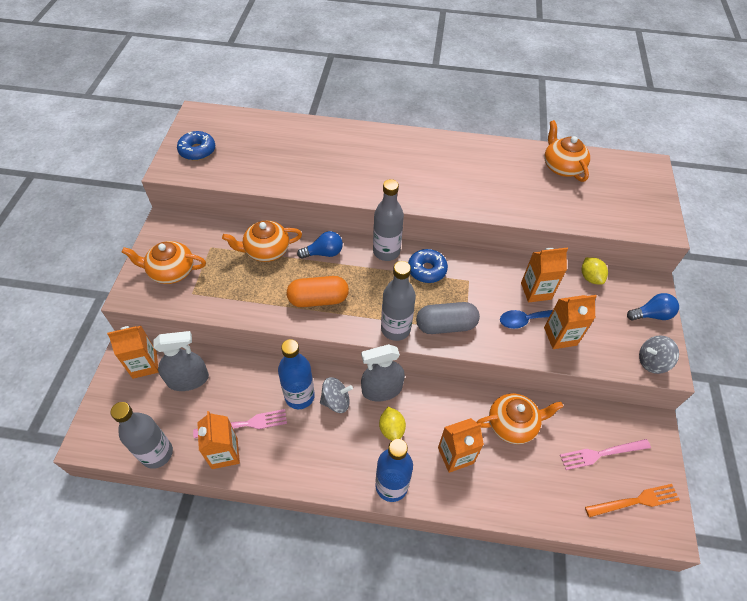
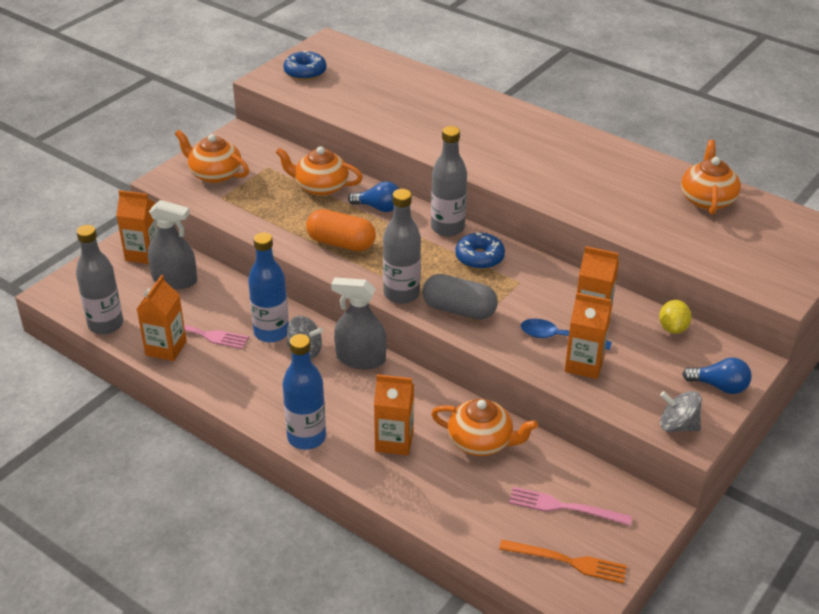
camera: 30 degrees right, 15 degrees down
(391, 429) = (344, 394): yellow lemon -> none

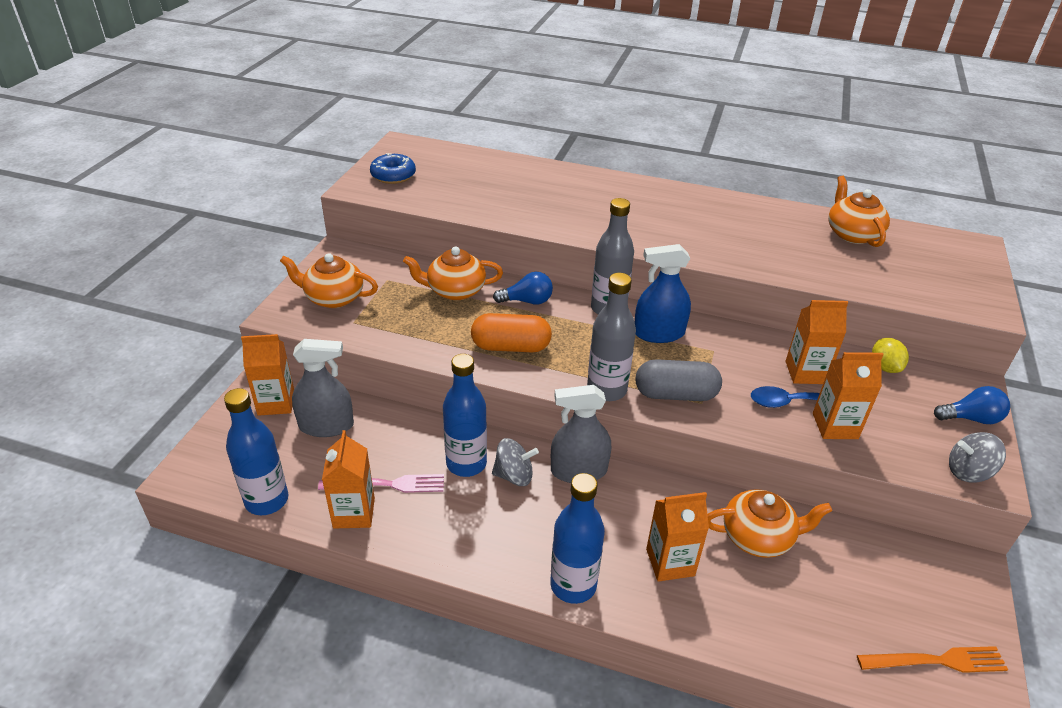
camera: 20 degrees left, 0 degrees up
(106, 324) = (267, 500): grey bottle -> blue bottle
(479, 257) = (659, 333): blue donut -> blue spray bottle
(565, 507) = (889, 592): pink fork -> none

